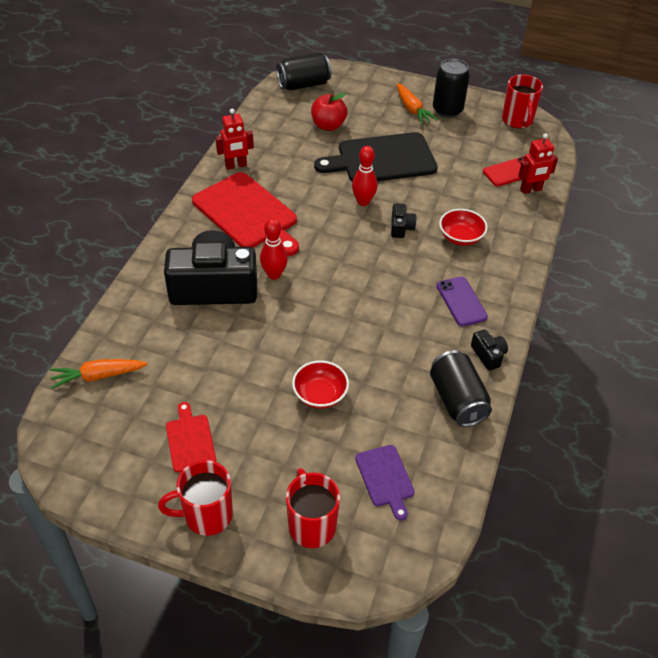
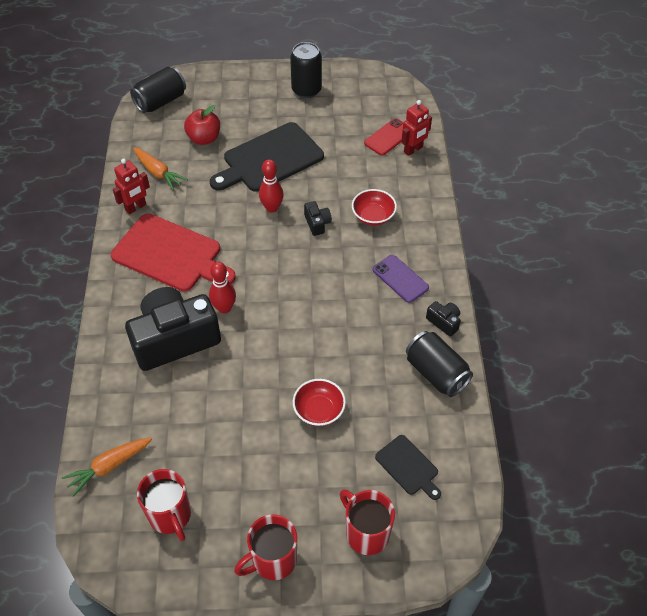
camera: 20 degrees left, 5 degrees up
(190, 440) = (225, 496): red cutting board -> none
(385, 478) = (408, 467): purple cutting board -> black cutting board
(412, 109) = (274, 99): orange carrot -> orange carrot (158, 173)
(517, 121) = (373, 83): red mug -> red mug (170, 516)

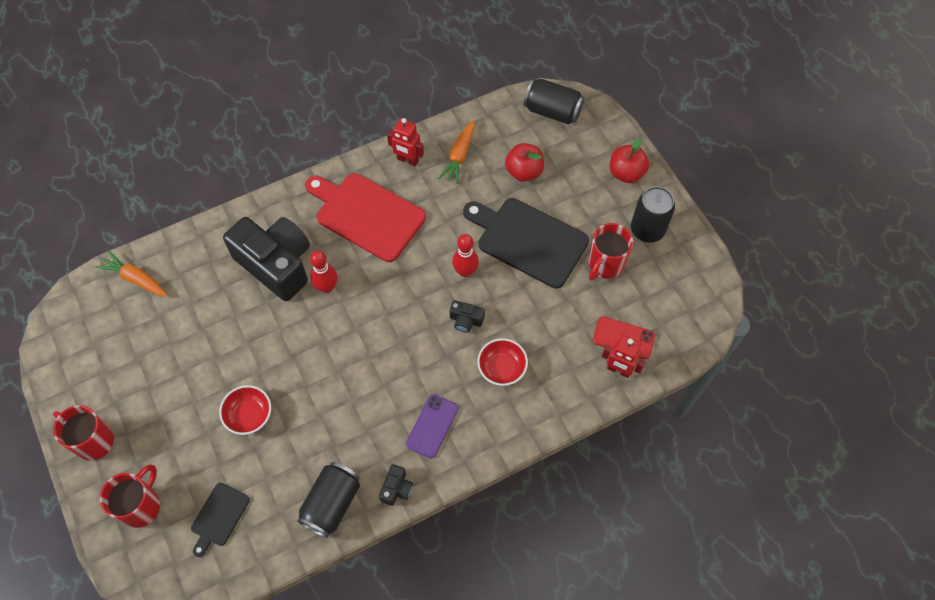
camera: 65 degrees right, 10 degrees up
(170, 254) = (367, 215): red cutting board -> red cutting board turned 120 degrees clockwise
(170, 516) = (107, 345): red mug -> red mug (605, 264)
(249, 82) = (626, 173): none -> red apple
(317, 223) = (466, 320): black camera -> black camera turned 60 degrees clockwise

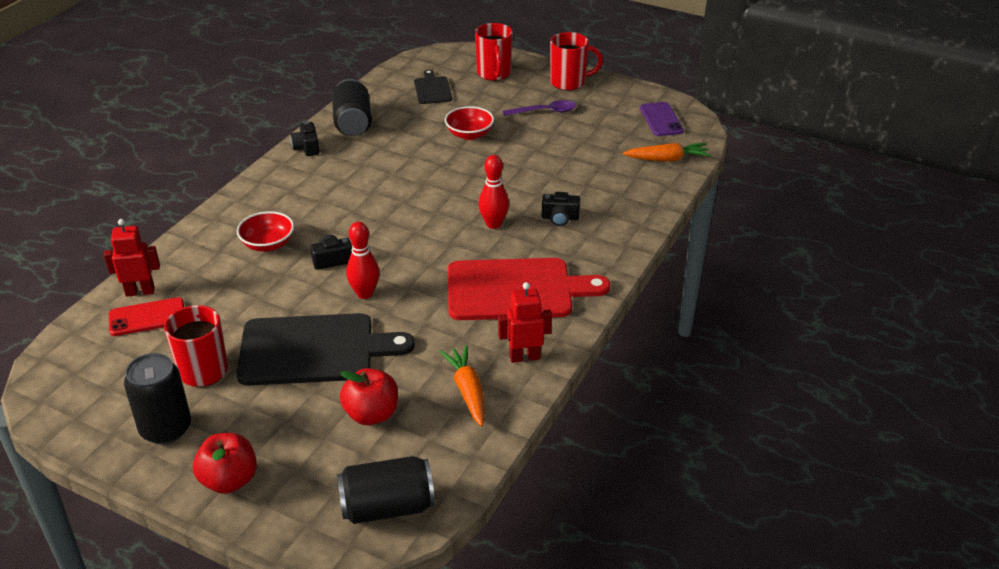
camera: 145 degrees right, 25 degrees down
(158, 407) = (545, 111): none -> purple spoon
(276, 264) = (560, 218): black camera -> black camera, size x0.40
(432, 426) = (306, 187): purple phone -> purple phone (661, 119)

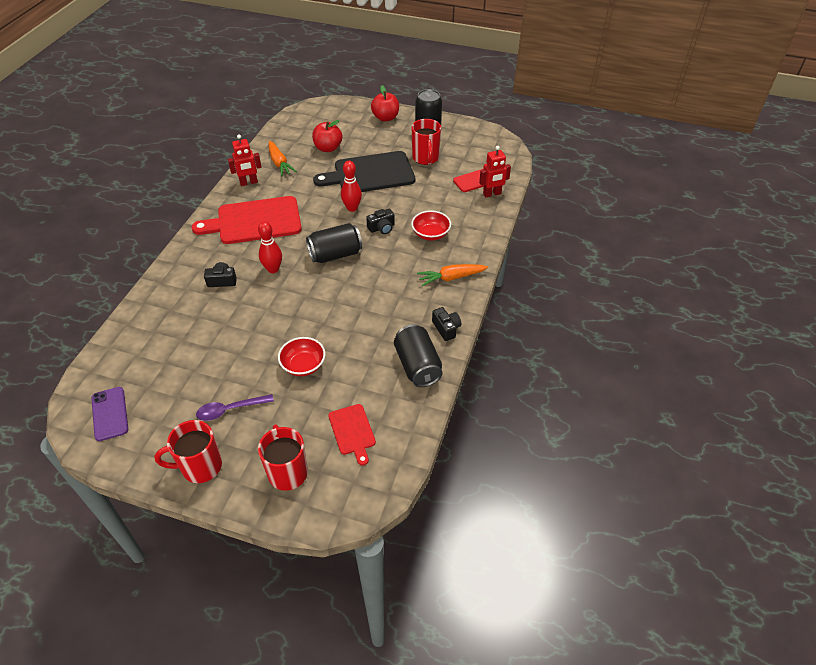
camera: 170 degrees right, 10 degrees up
(387, 507) = (310, 116): black can -> black can (335, 254)
(432, 89) = (352, 431): black cutting board -> red cutting board
(667, 159) = (119, 356): orange carrot -> orange carrot (451, 278)

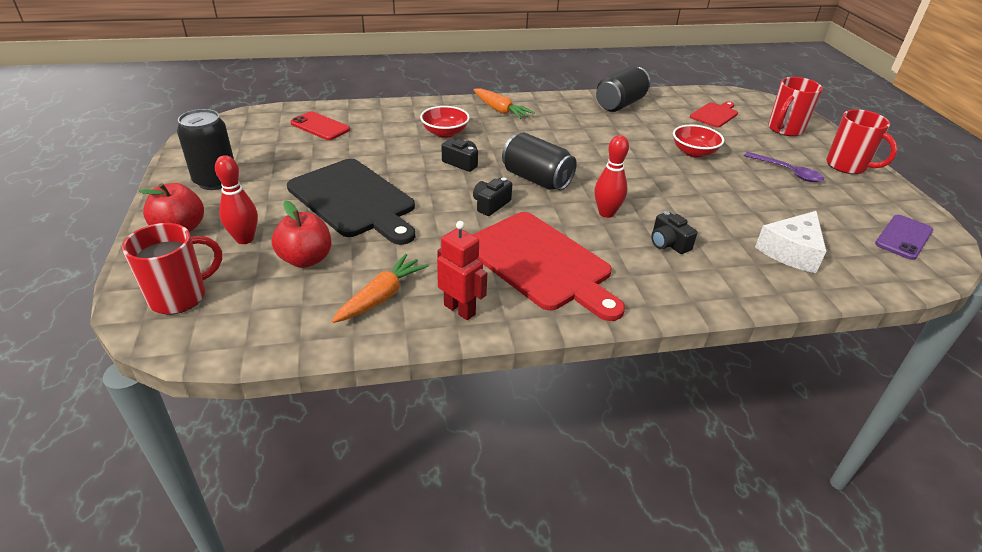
camera: 120 degrees left, 10 degrees down
(162, 335) = (791, 251): none -> white cheese
(352, 208) = (442, 193): red bowling pin -> red bowling pin (245, 239)
(425, 158) = (289, 168): red mug -> red mug (180, 297)
(446, 328) = (565, 101): black camera -> black camera (491, 205)
(492, 194) = (342, 114): red robot -> none

